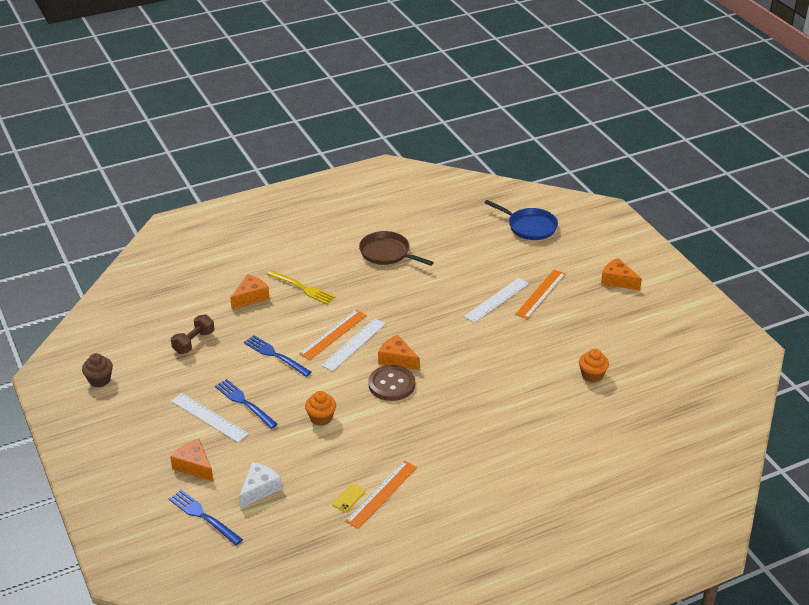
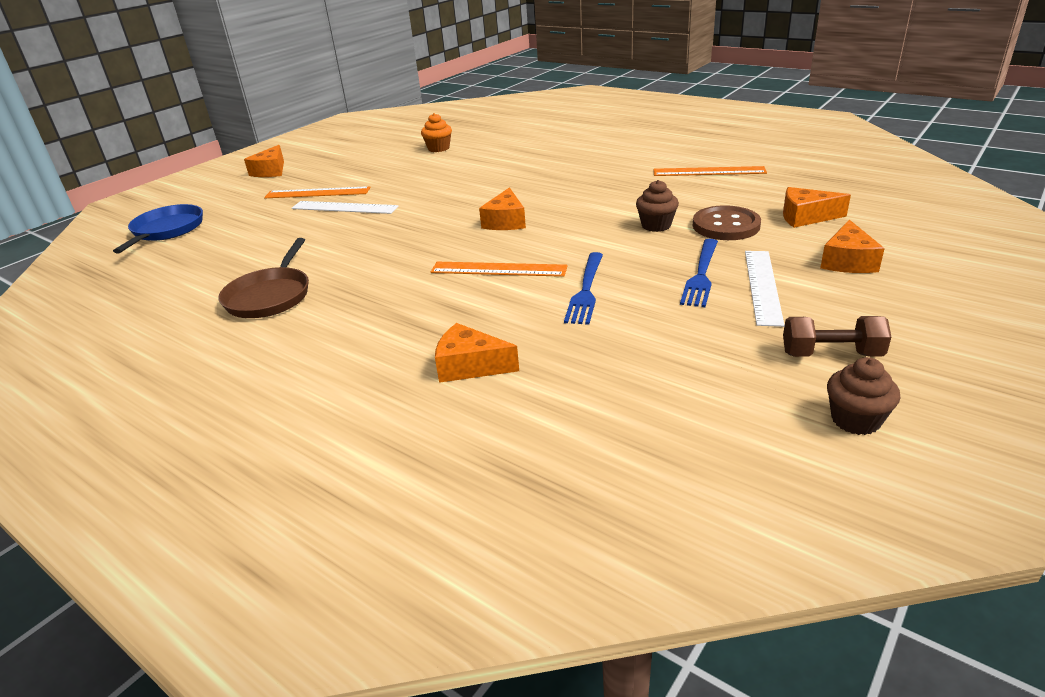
camera: 115 degrees left, 5 degrees down
(193, 342) = (640, 368): brown dumbbell -> brown dumbbell (831, 354)
(203, 516) = (894, 228): blue fork -> none
(259, 489) = (805, 217): white cheese -> orange cheese
(303, 288) = (408, 328): yellow fork -> none
(321, 418) = (656, 225): orange cupcake -> brown cupcake
(349, 498) = (737, 180): yellow phone -> none
(354, 344) = (504, 251): white ruler -> none
(391, 384) = (552, 211): brown button -> brown button (726, 226)

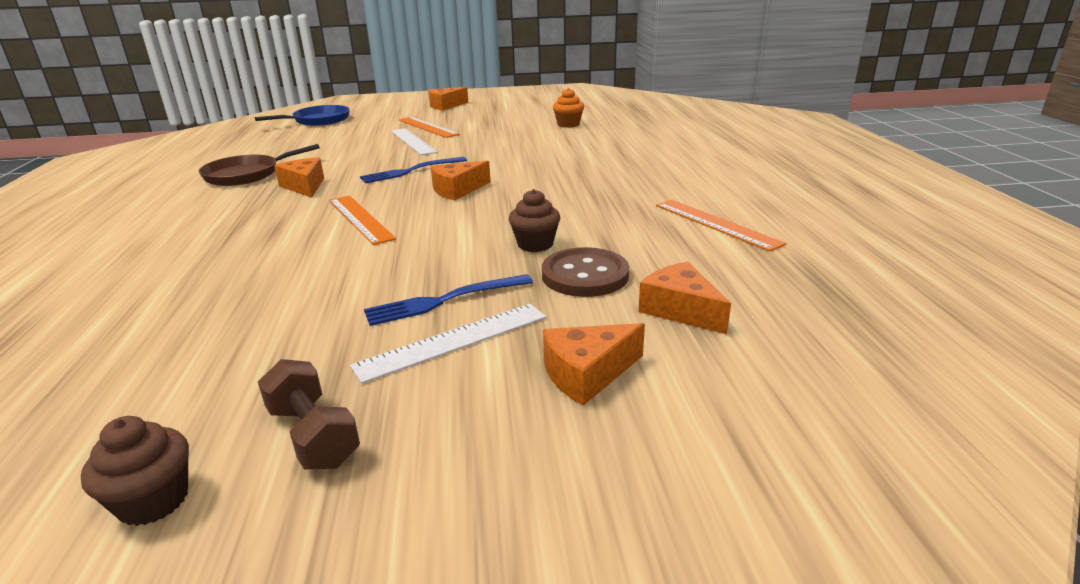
camera: 45 degrees right, 5 degrees down
(470, 366) = (177, 267): orange cheese -> orange cheese (304, 186)
(586, 291) = (352, 263): blue fork -> blue fork (410, 171)

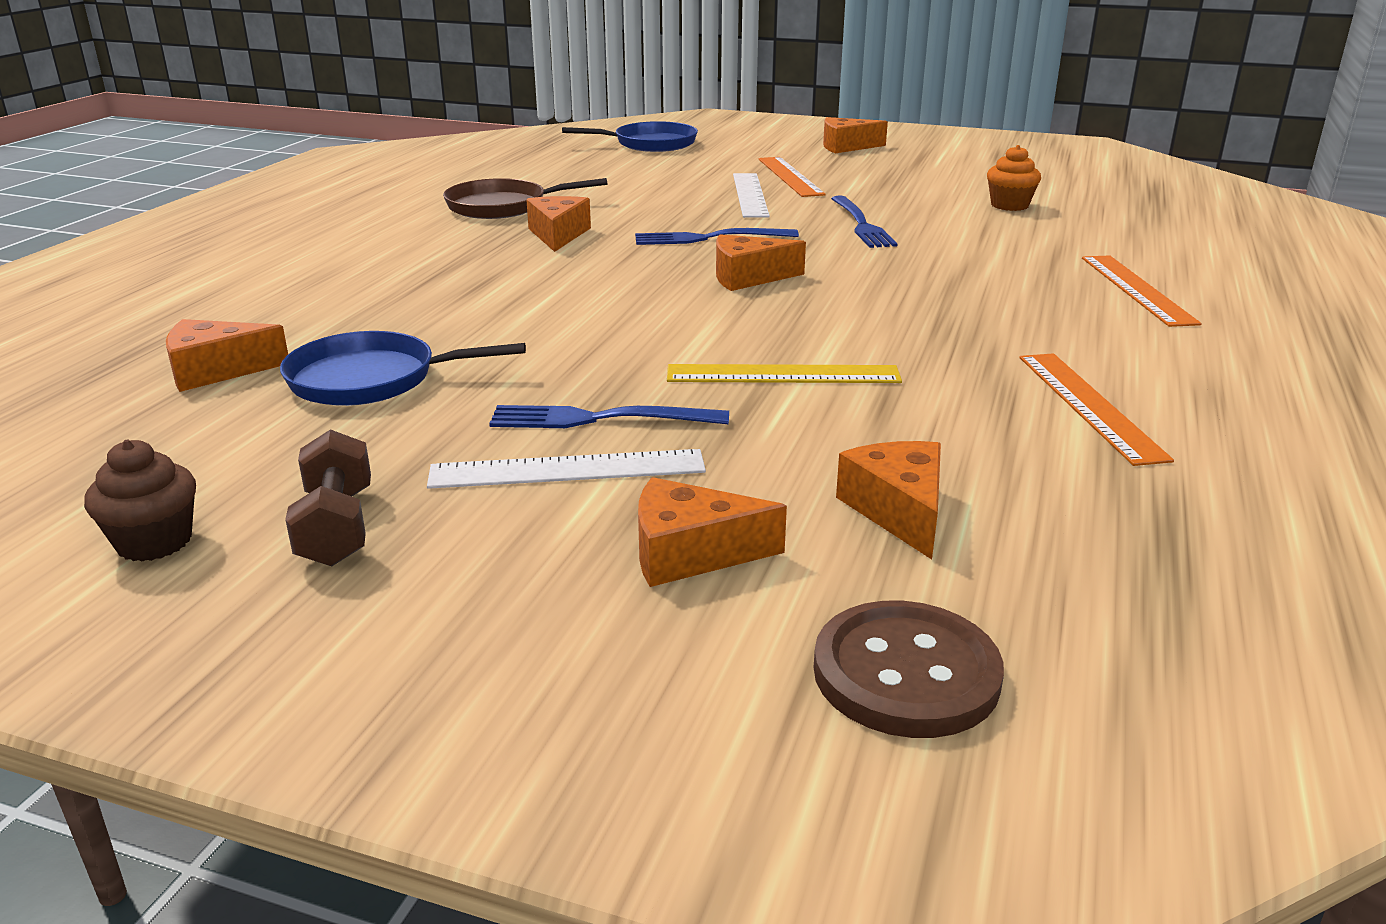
camera: 25 degrees right, 0 degrees up
(99, 340) = (216, 370): none -> orange cheese
(244, 315) = (370, 379): none -> blue pan
(360, 219) = (589, 292): orange ruler -> orange ruler (1136, 289)
(497, 148) = (862, 225): none -> blue fork
(535, 244) = (783, 375): brown cupcake -> yellow ruler
(585, 275) = (811, 431): brown button -> brown button (906, 673)

